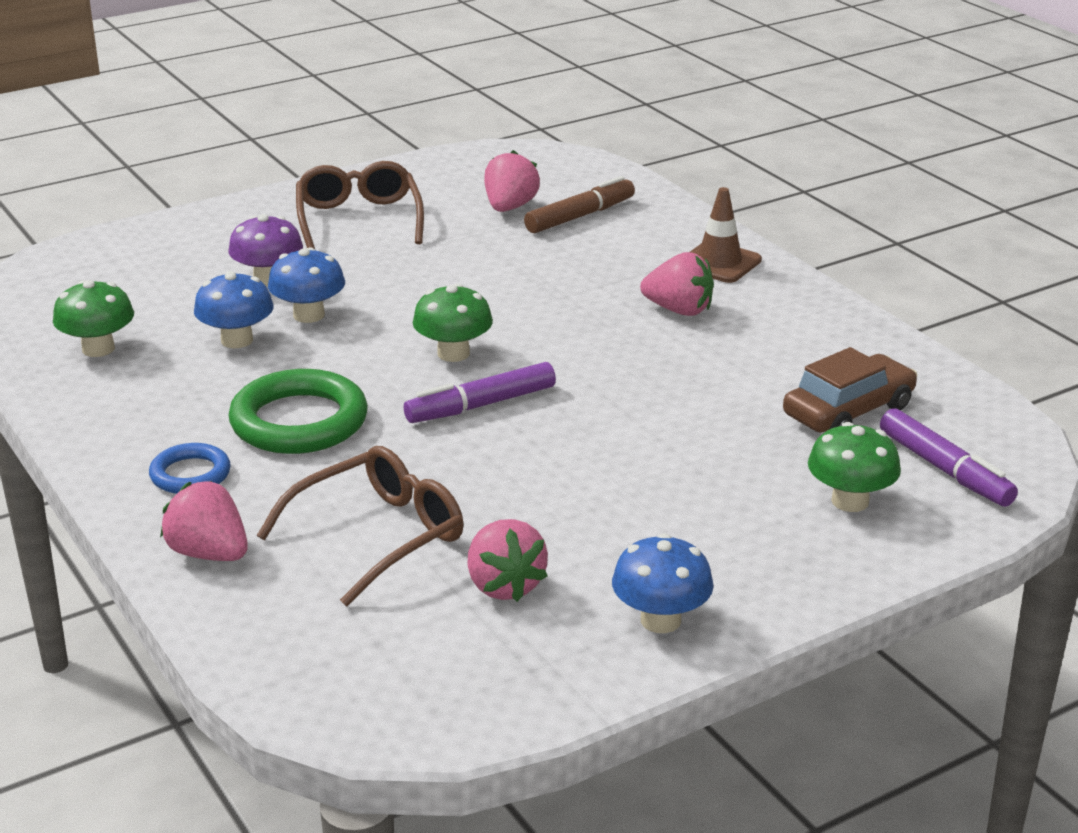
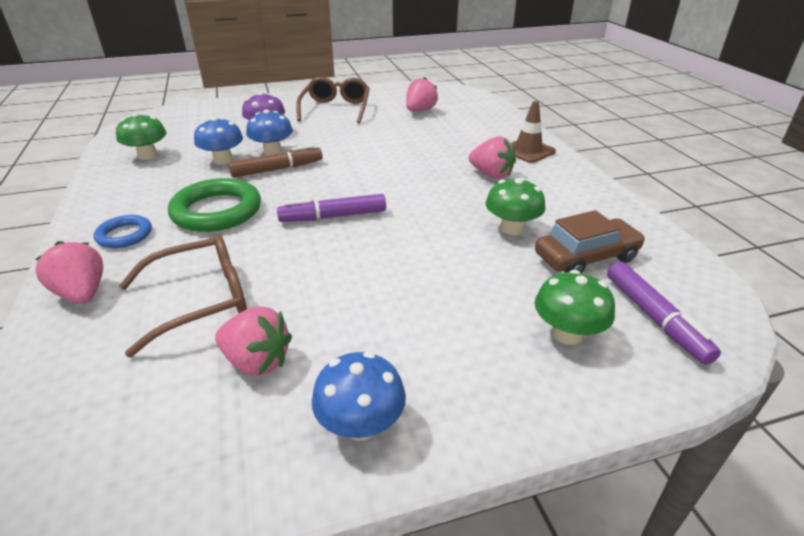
camera: 15 degrees right, 5 degrees up
(453, 353) = (338, 183): green mushroom -> green mushroom (511, 228)
(504, 586) = (257, 361): pink strawberry -> pink strawberry turned 60 degrees counterclockwise
(580, 216) = (456, 119): brown marker -> brown marker (277, 169)

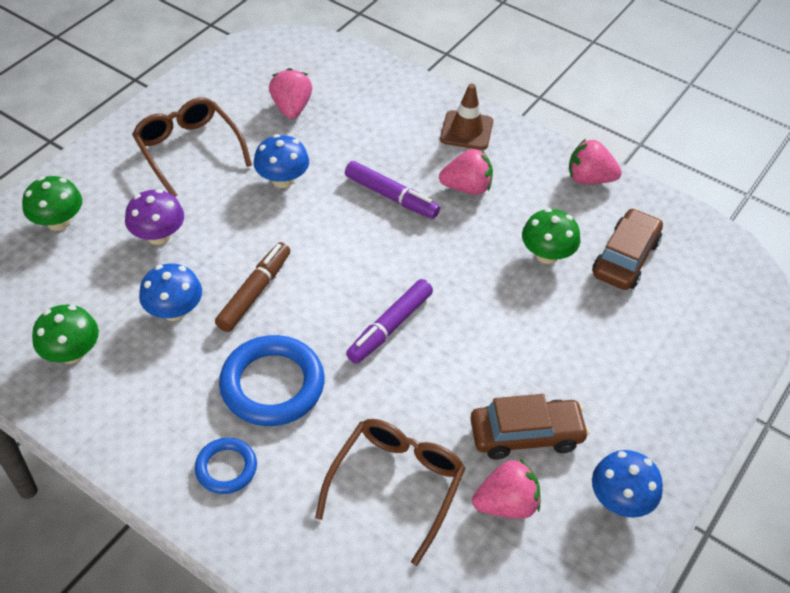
camera: 40 degrees left, 15 degrees up
(82, 293) = (289, 546): pink strawberry -> pink strawberry (589, 179)
(217, 211) = (272, 385): green ring -> blue ring
(272, 152) = (212, 267): blue mushroom -> blue mushroom (282, 180)
(342, 324) = (526, 435): none -> brown car
(567, 334) = (671, 345): green mushroom -> green mushroom (58, 222)
(654, 318) = (709, 296): purple marker -> purple marker (391, 196)

